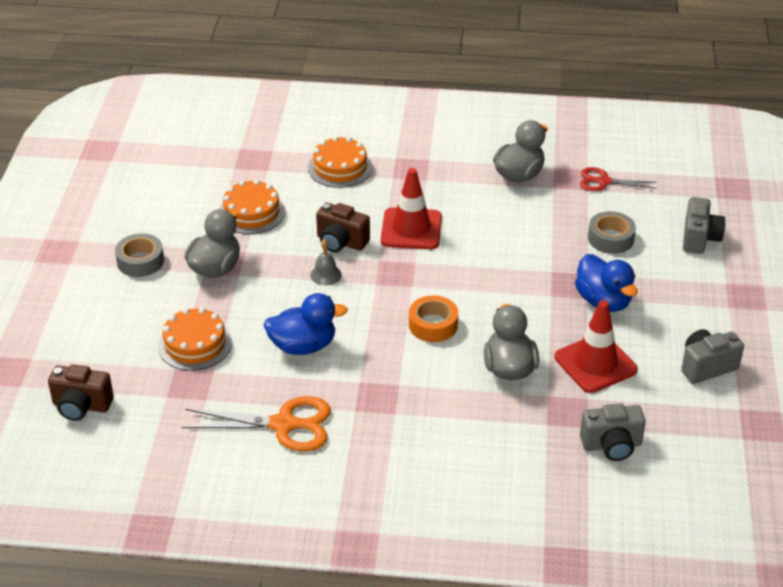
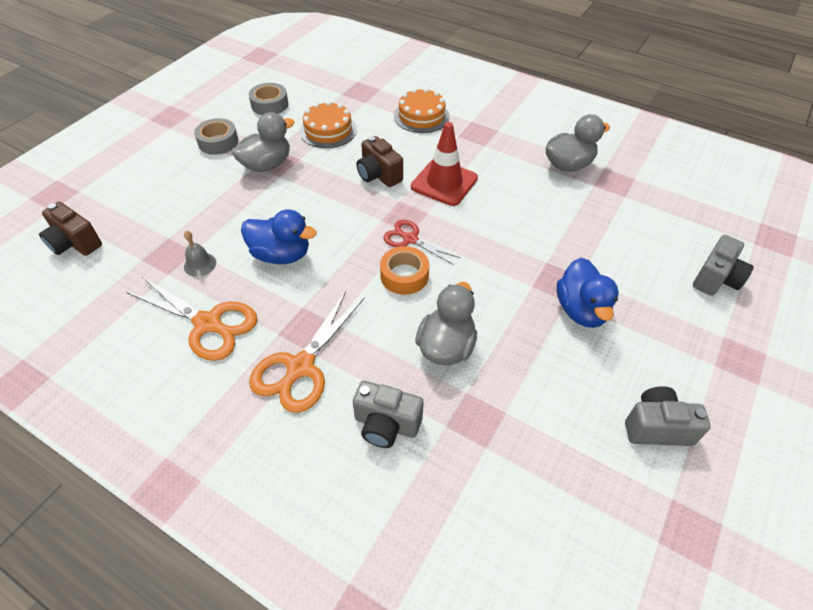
camera: 25 degrees right, 10 degrees up
(195, 344) = (200, 222): orange cake -> none
(325, 275) = (346, 198): grey bell -> grey bell (200, 264)
(396, 427) = (300, 367): none -> orange scissors
(595, 363) = (535, 375): red traffic cone -> none
(604, 181) = (645, 194): red scissors -> red scissors (410, 239)
(610, 238) = (622, 249): grey tape -> grey tape (269, 105)
(611, 445) = (499, 482): grey camera -> grey camera (386, 425)

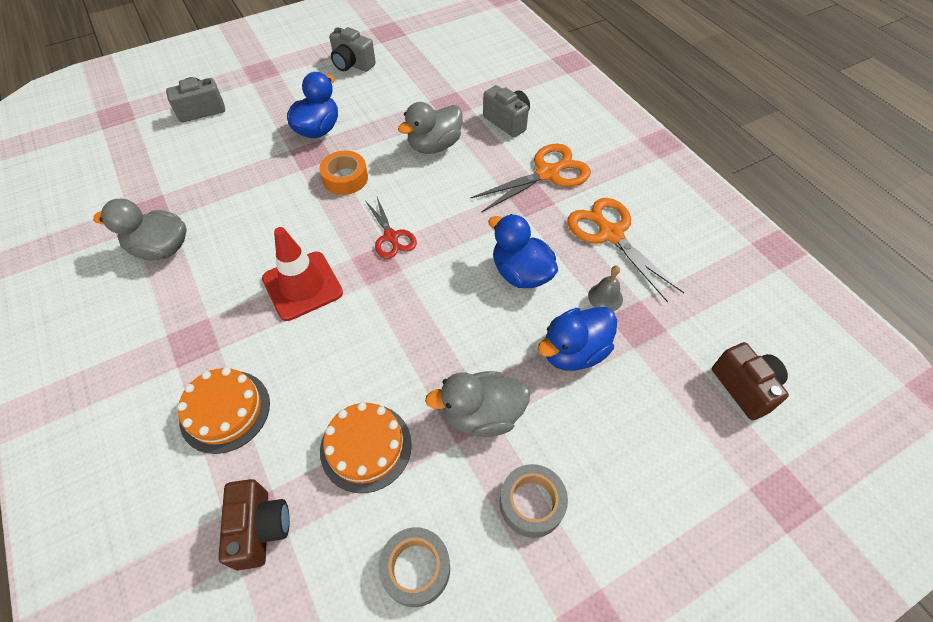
camera: 150 degrees left, 5 degrees up
(216, 218) = (573, 352): none -> blue duck
(379, 175) = (361, 330): brown camera -> brown camera (260, 528)
(404, 275) = (423, 206): orange tape -> orange tape (345, 178)

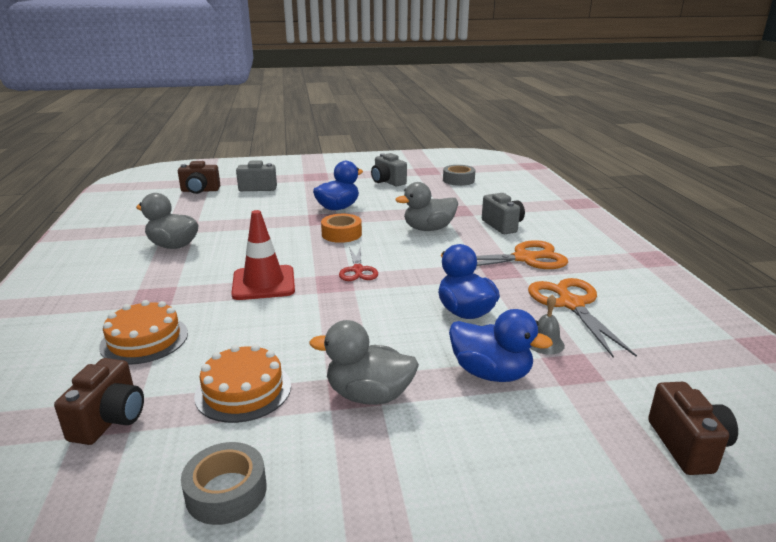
camera: 20 degrees right, 30 degrees down
(129, 132) = (200, 191): none -> brown camera
(531, 503) = (381, 475): grey tape -> grey tape (458, 180)
(573, 352) = (491, 373): blue duck -> blue duck turned 135 degrees counterclockwise

